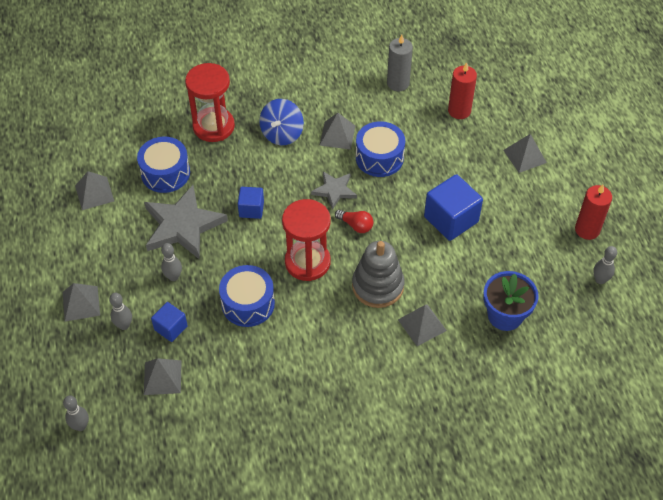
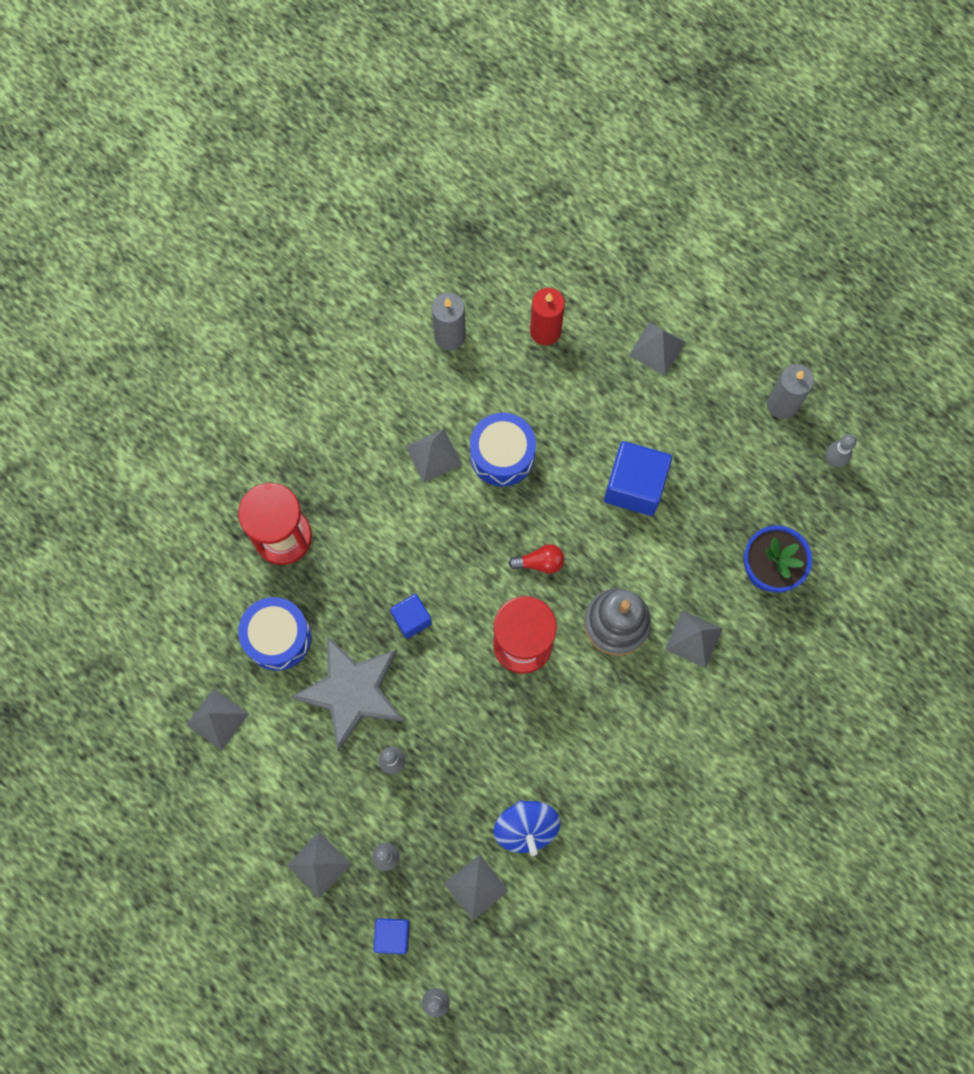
camera: 35 degrees left, 20 degrees up
(171, 328) = (439, 825): blue cube -> blue cube (392, 935)
(248, 303) = (498, 739): blue drum -> none
(282, 134) = (369, 495): blue spinning top -> blue spinning top (526, 828)
(334, 190) = (484, 532): grey star -> none
(587, 230) = (782, 404): red candle -> grey candle

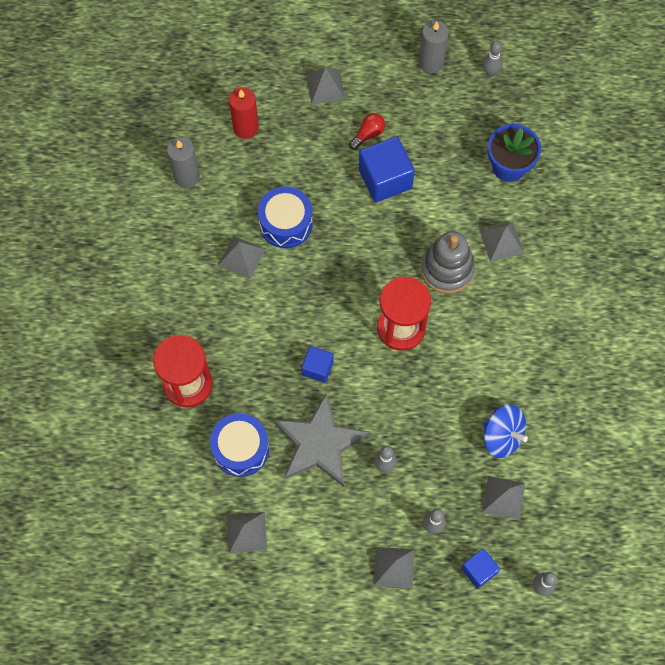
camera: 40 degrees left, 5 degrees down
(540, 562) = (367, 270): red light bulb -> red light bulb (368, 134)

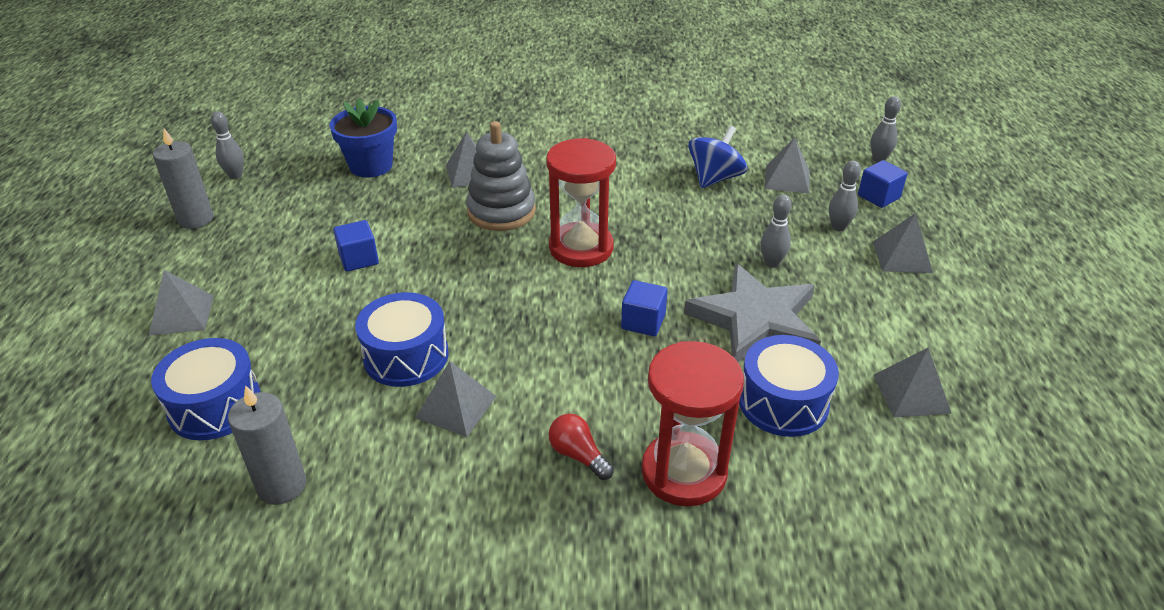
camera: 90 degrees left, 30 degrees down
(246, 128) = (215, 406): red candle -> blue drum
(368, 134) = (282, 274): red light bulb -> red light bulb (578, 455)
(385, 179) = (359, 259): blue cube -> blue cube, size x0.57

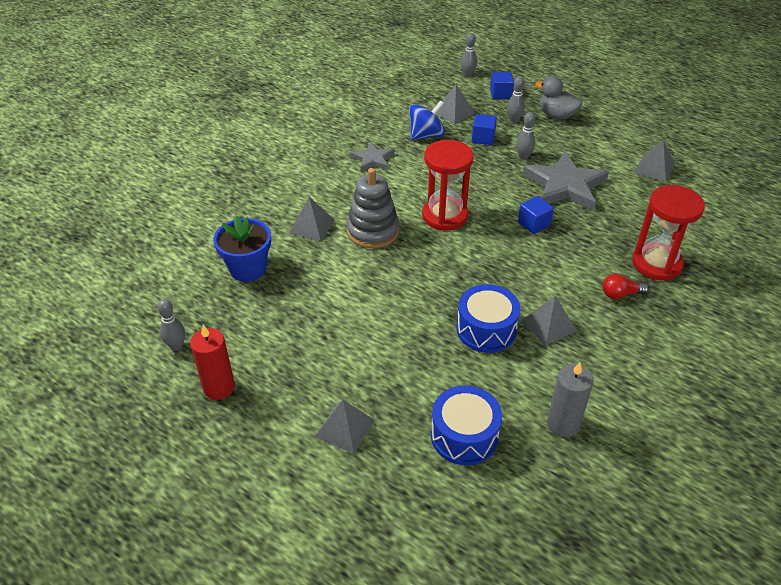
camera: 55 degrees left, 5 degrees up
(196, 219) = (219, 387): grey candle -> red candle
(359, 259) = (362, 315): blue cube -> blue cube (483, 138)
(624, 163) = (372, 159): none -> grey star
(715, 178) = (426, 135): blue spinning top -> blue spinning top turned 75 degrees clockwise
(783, 402) = (632, 208): blue drum -> none
(902, 257) = (556, 115): grey pyramid -> grey duck

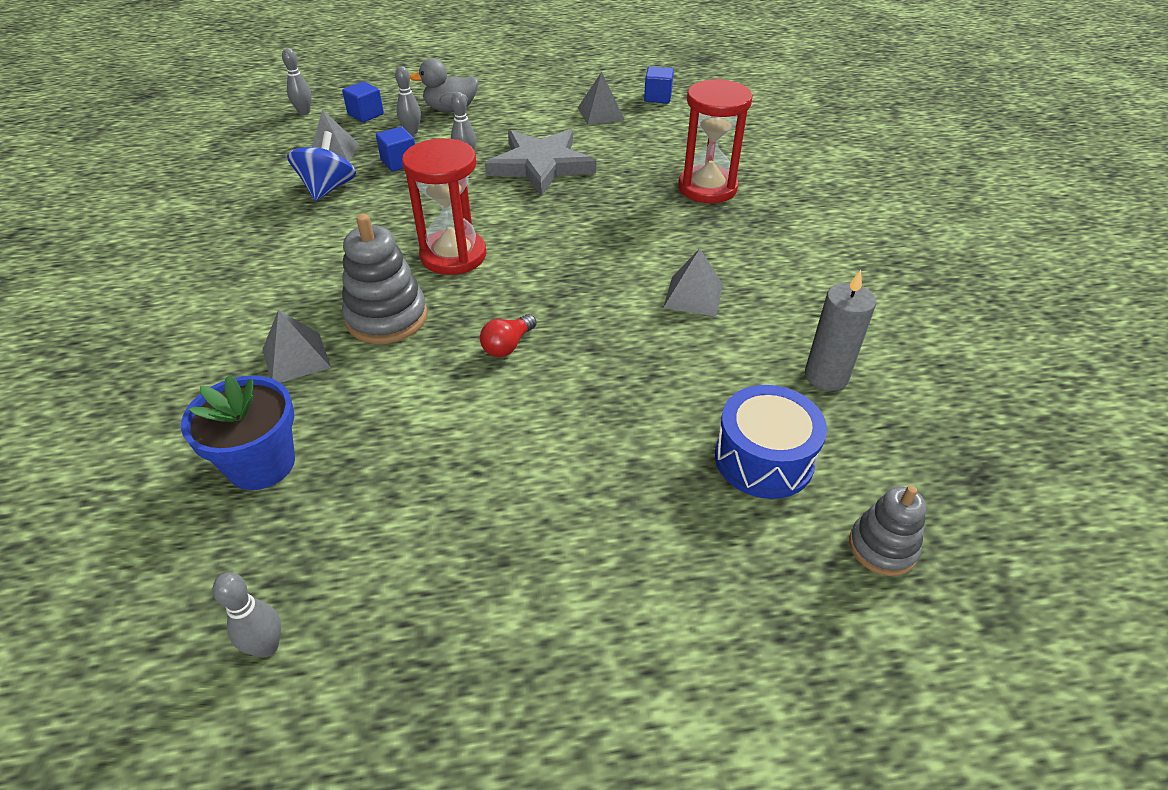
camera: 45 degrees left, 0 degrees up
(219, 387) = (407, 648): red candle -> none
(344, 428) = (636, 557): grey pyramid -> none
(372, 159) = (289, 244): grey star -> none
(464, 522) = (882, 547): none -> grey stacking toy
(486, 329) = (643, 338): blue drum -> none
(534, 224) = (556, 213): blue cube -> blue cube (657, 97)
(620, 294) = (714, 230): red light bulb -> red light bulb (508, 345)

